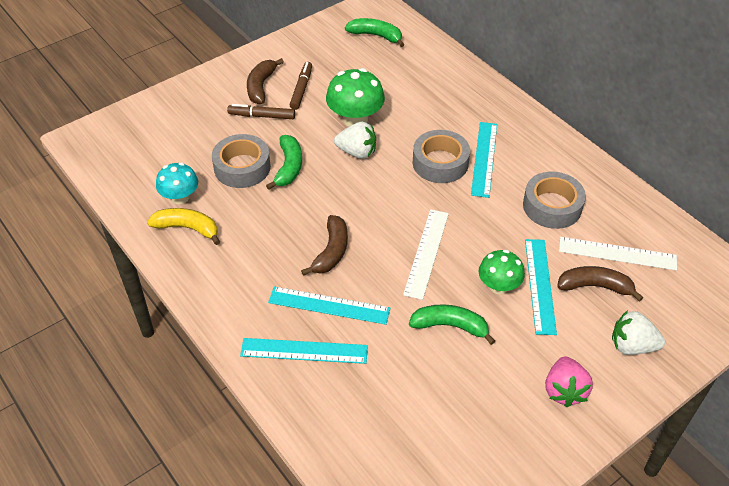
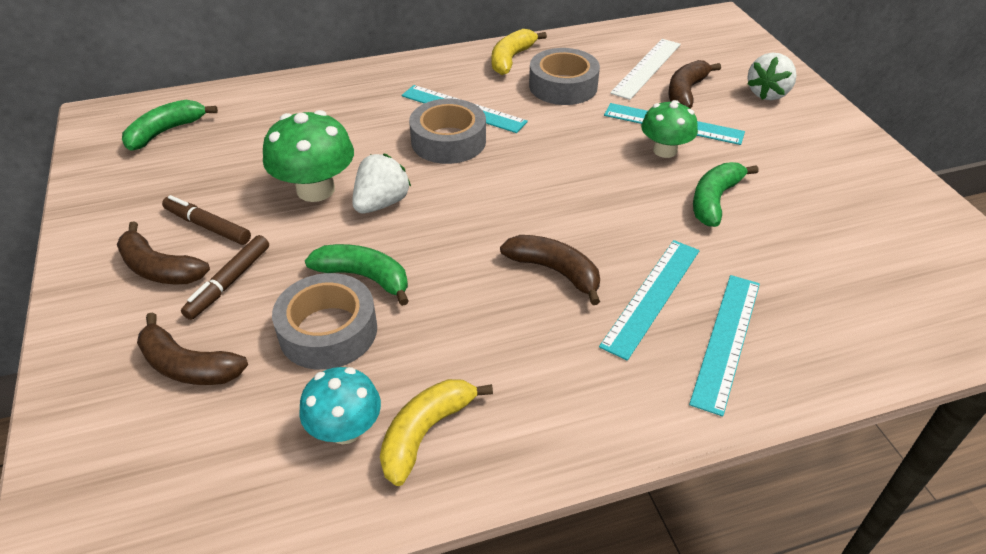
camera: 70 degrees left, 5 degrees down
(200, 126) = (188, 366): none -> brown banana
(426, 253) = (593, 189): white ruler -> none
(564, 390) = (818, 147): pink strawberry -> none
(571, 166) = (511, 59): none -> yellow banana

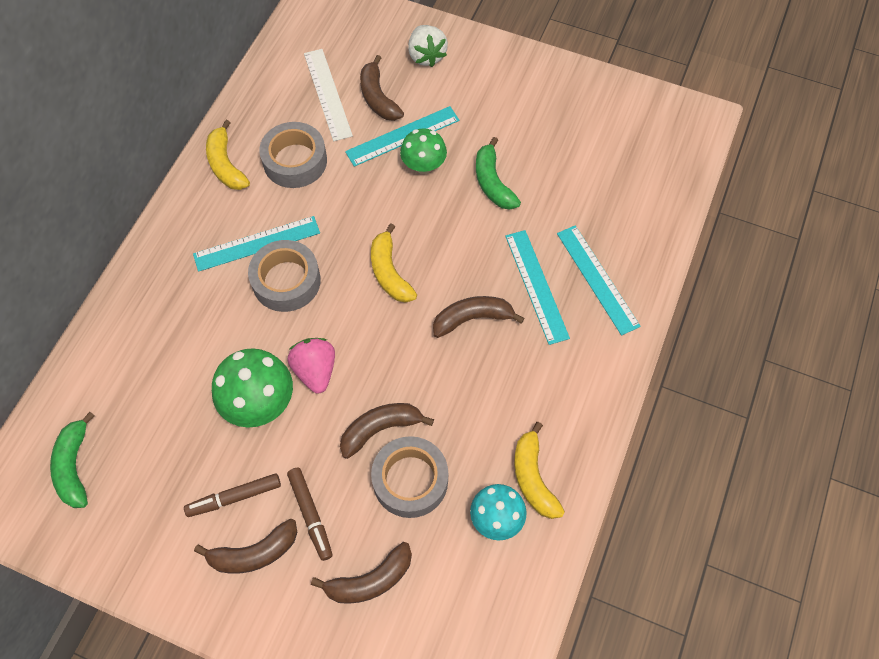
camera: 50 degrees left, 20 degrees up
(364, 277) = (380, 429): green banana -> brown banana
(381, 203) = (315, 370): white strawberry -> pink strawberry
(532, 191) = (389, 272): none -> yellow banana

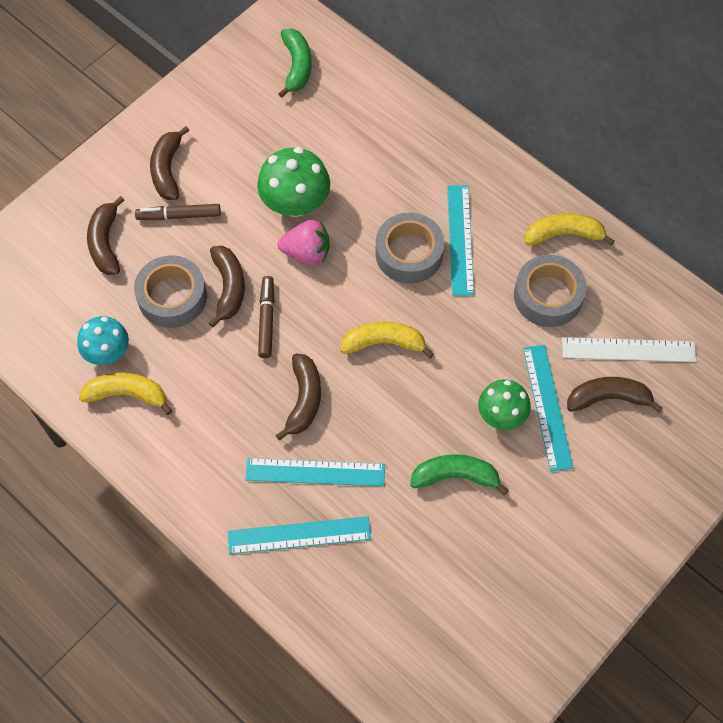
camera: 110 degrees right, 0 degrees up
(74, 466) = (297, 67): green banana -> green banana turned 75 degrees clockwise
(234, 497) = (219, 167): brown marker -> brown marker (266, 320)
(426, 56) = (655, 468): white strawberry -> none

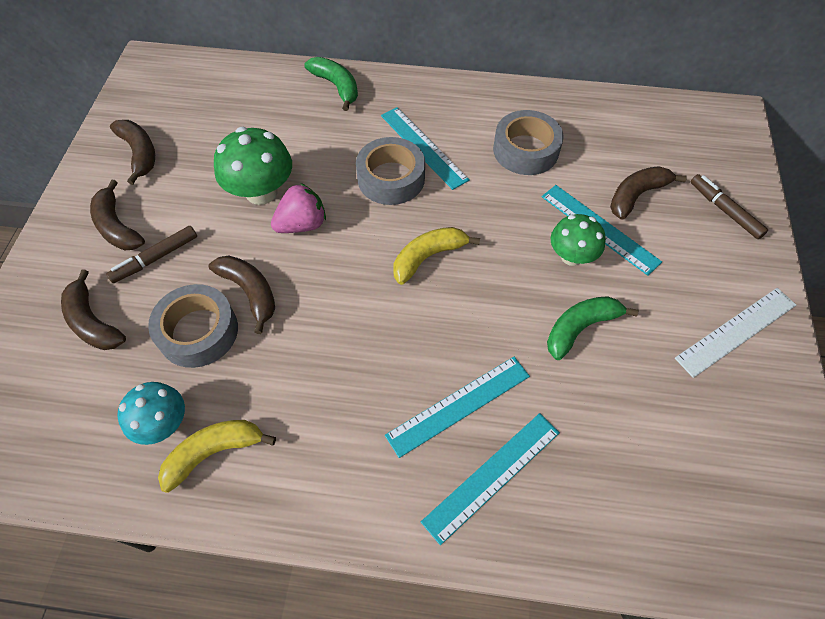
camera: 35 degrees left, 5 degrees down
(266, 320) = (307, 299): brown marker -> brown marker (724, 210)
(297, 67) = (185, 94): green banana -> green banana (336, 86)
(304, 400) = (396, 347): brown banana -> brown banana (139, 153)
(564, 234) = (498, 103): yellow banana -> none
(628, 350) = (617, 154): white ruler -> white ruler (736, 331)

